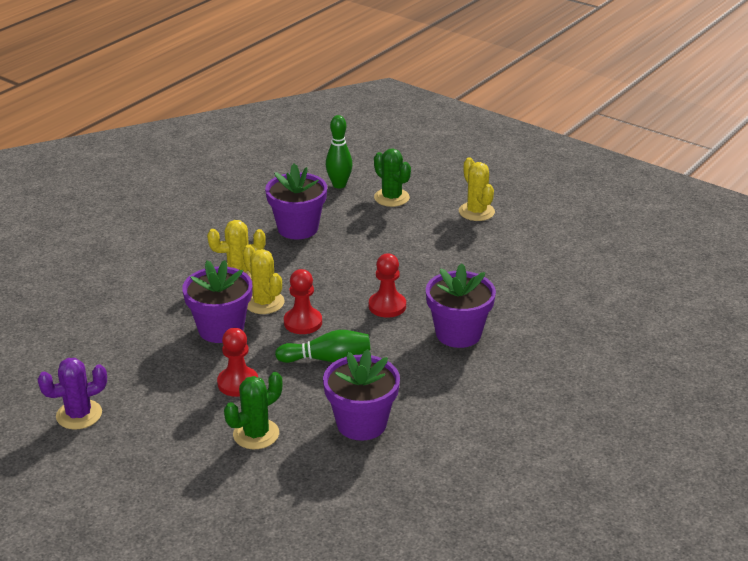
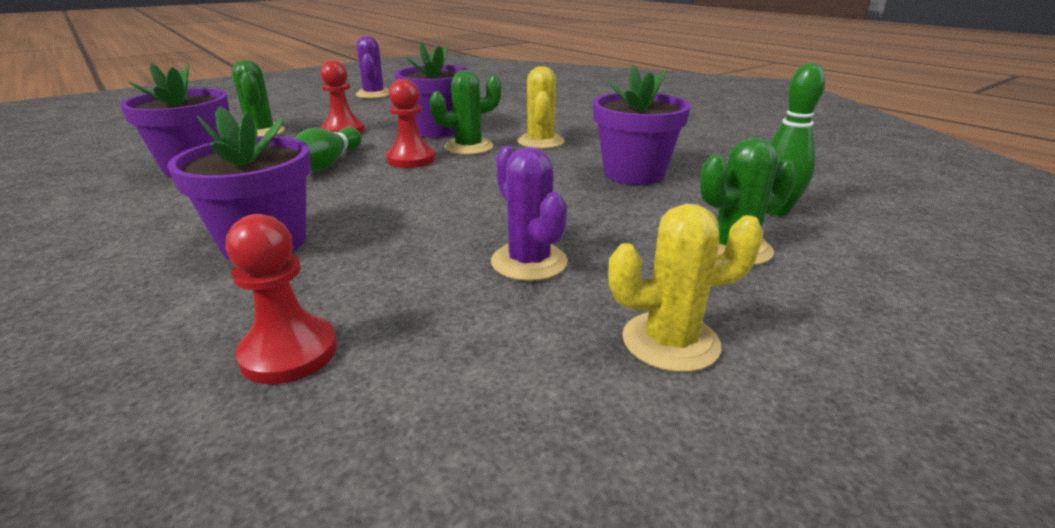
camera: 105 degrees right, 5 degrees down
(264, 302) = (468, 147): yellow cactus -> green cactus
(387, 306) = (394, 204): red pawn -> red pawn (289, 352)
(434, 249) = (529, 262): none -> purple cactus

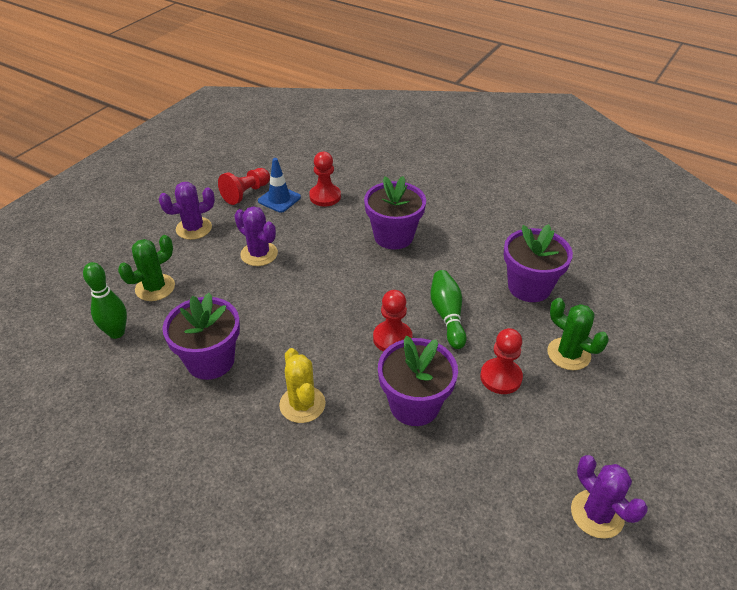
camera: 160 degrees right, 15 degrees up
(412, 374) = (279, 199): none -> blue traffic cone
(468, 147) = (361, 373): green cactus -> none
(499, 422) = (246, 193): none -> red pawn
(670, 342) = (194, 228): yellow cactus -> purple cactus

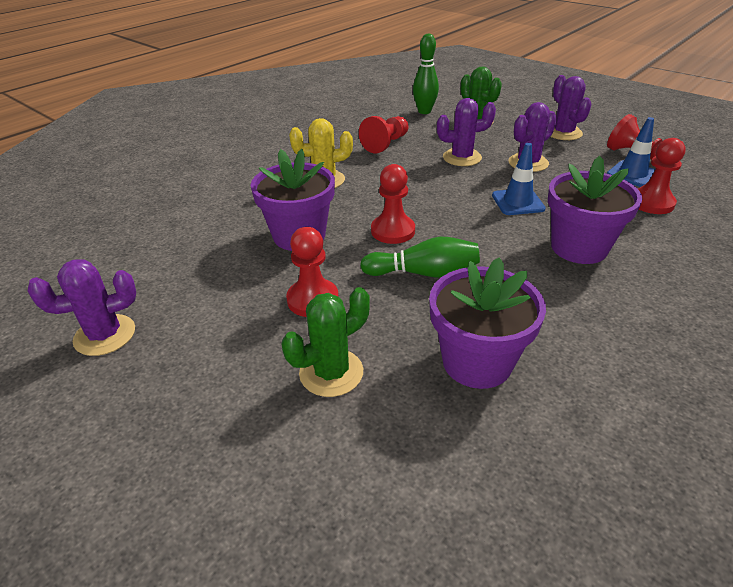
camera: 100 degrees right, 5 degrees down
(210, 361) = (386, 144): purple flower pot -> red pawn
(247, 297) = (462, 158): none -> purple cactus
(332, 263) = (517, 202): none -> blue traffic cone

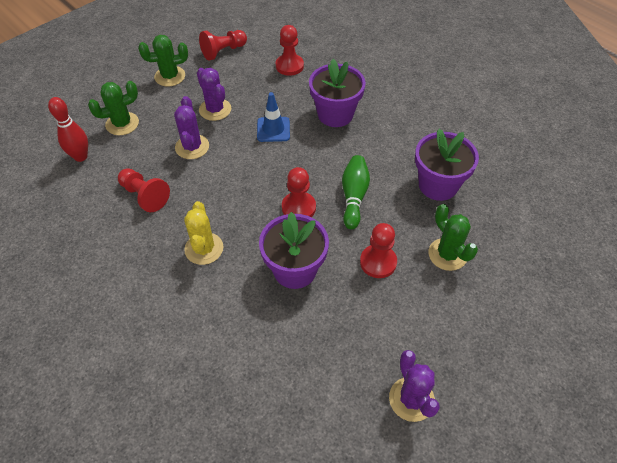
camera: 85 degrees left, 15 degrees up
(424, 111) = (81, 157): green bowling pin -> red bowling pin
(563, 133) = (170, 76): purple cactus -> green cactus
(632, 174) = (249, 62): blue traffic cone -> none

